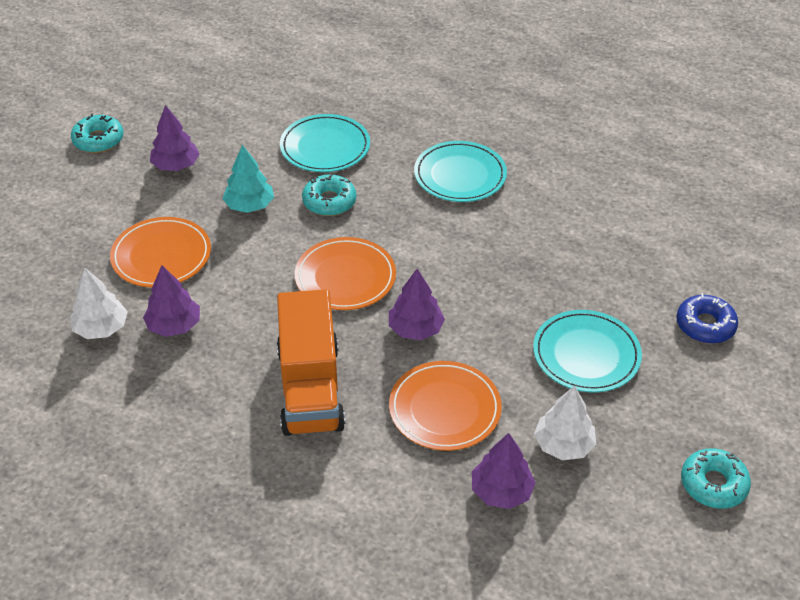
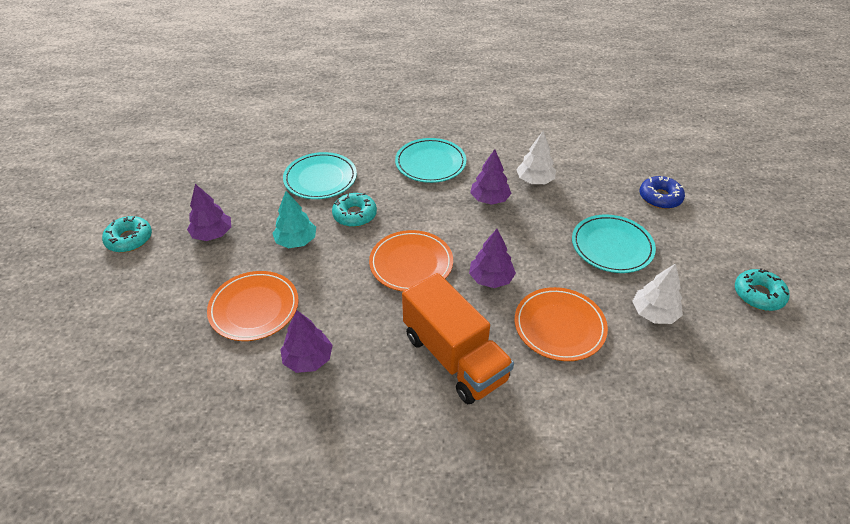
camera: 30 degrees left, 0 degrees up
(101, 328) = (246, 390): white tree -> white tree (534, 180)
(501, 491) = (647, 366): purple tree -> purple tree (489, 199)

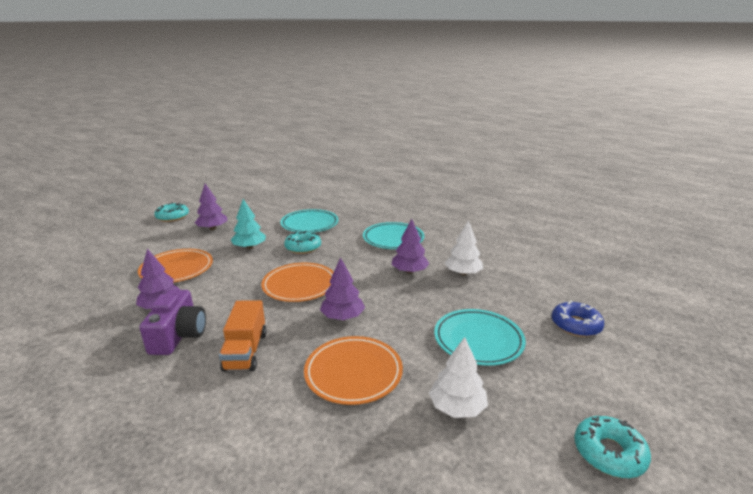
camera: 35 degrees right, 20 degrees down
(372, 377) = (178, 335): none -> purple camera
(454, 357) = (245, 351): orange truck -> orange truck, size x0.63

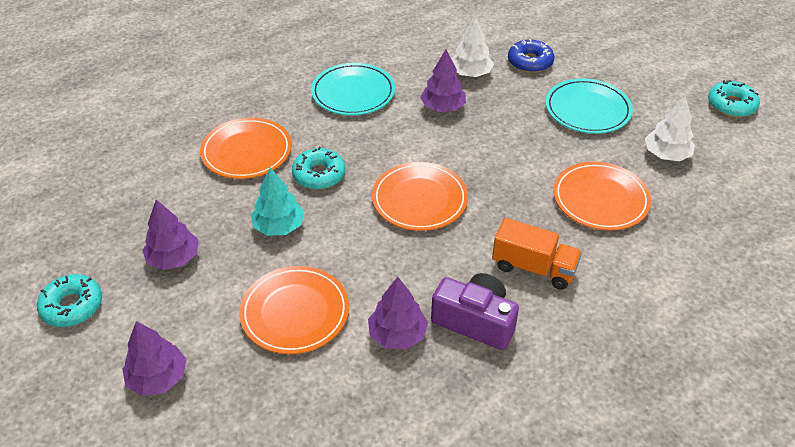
camera: 65 degrees left, 20 degrees up
(309, 224) = (246, 151): turquoise plate -> orange plate
(342, 317) = (507, 182): purple tree -> purple tree (158, 378)
(576, 325) = (593, 49): blue donut -> blue donut (530, 62)

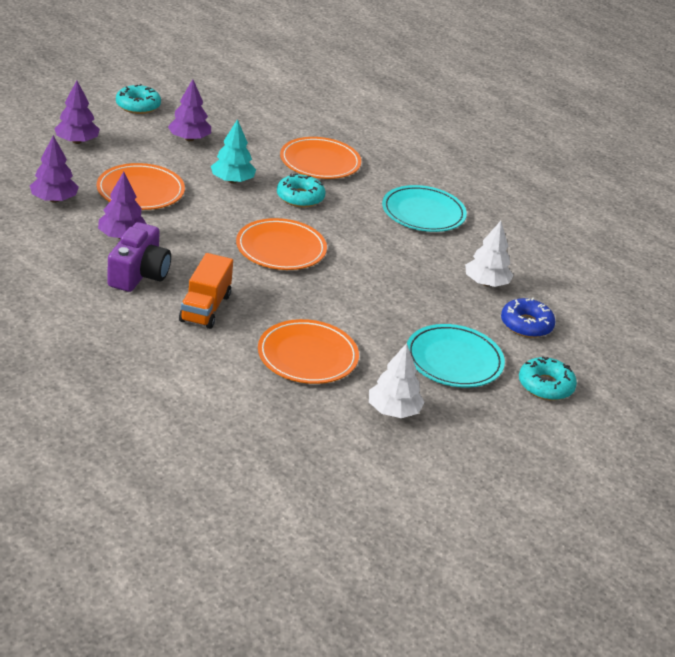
camera: 75 degrees right, 10 degrees down
(443, 107) = (420, 264): purple tree -> purple tree (54, 199)
(731, 105) = (508, 478): turquoise donut -> turquoise donut (545, 386)

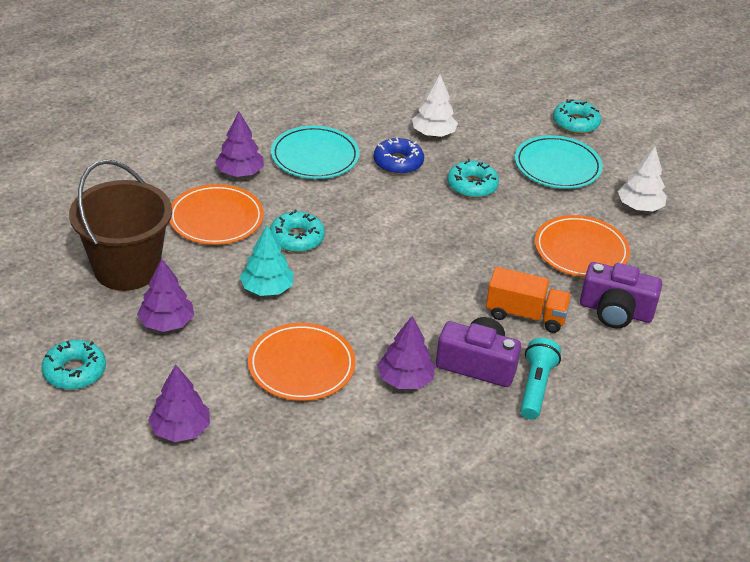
camera: 85 degrees left, 5 degrees up
(54, 199) = (333, 443): purple tree -> purple tree (240, 172)
(108, 302) = (535, 387): none -> turquoise flashlight
(213, 365) = (615, 311): none -> purple camera
(251, 125) = (126, 269): none -> brown bucket
(281, 248) = (403, 258): orange plate -> none
(402, 298) = (472, 185): none -> turquoise donut
(526, 325) = (492, 120): blue donut -> blue donut (398, 162)

